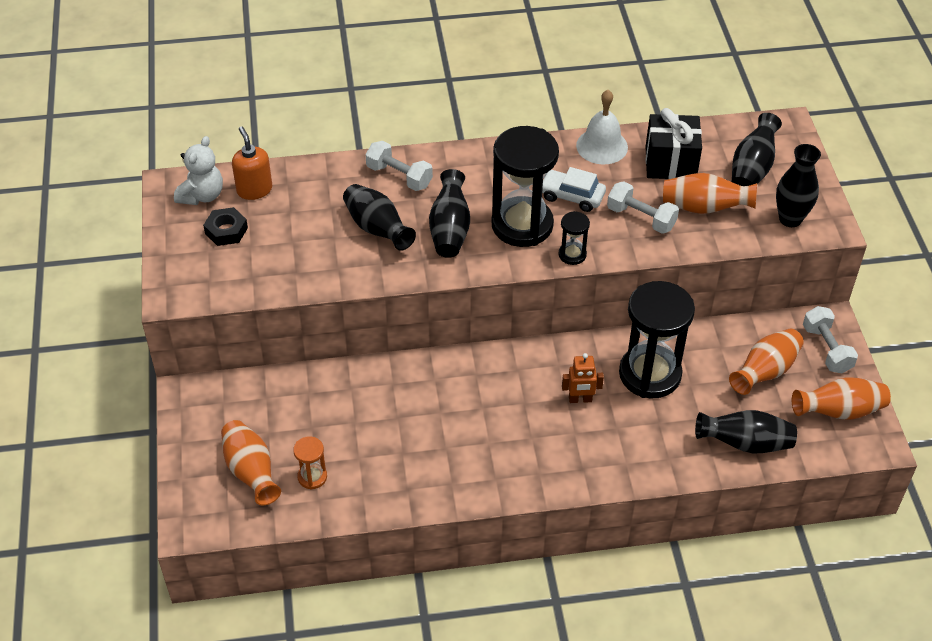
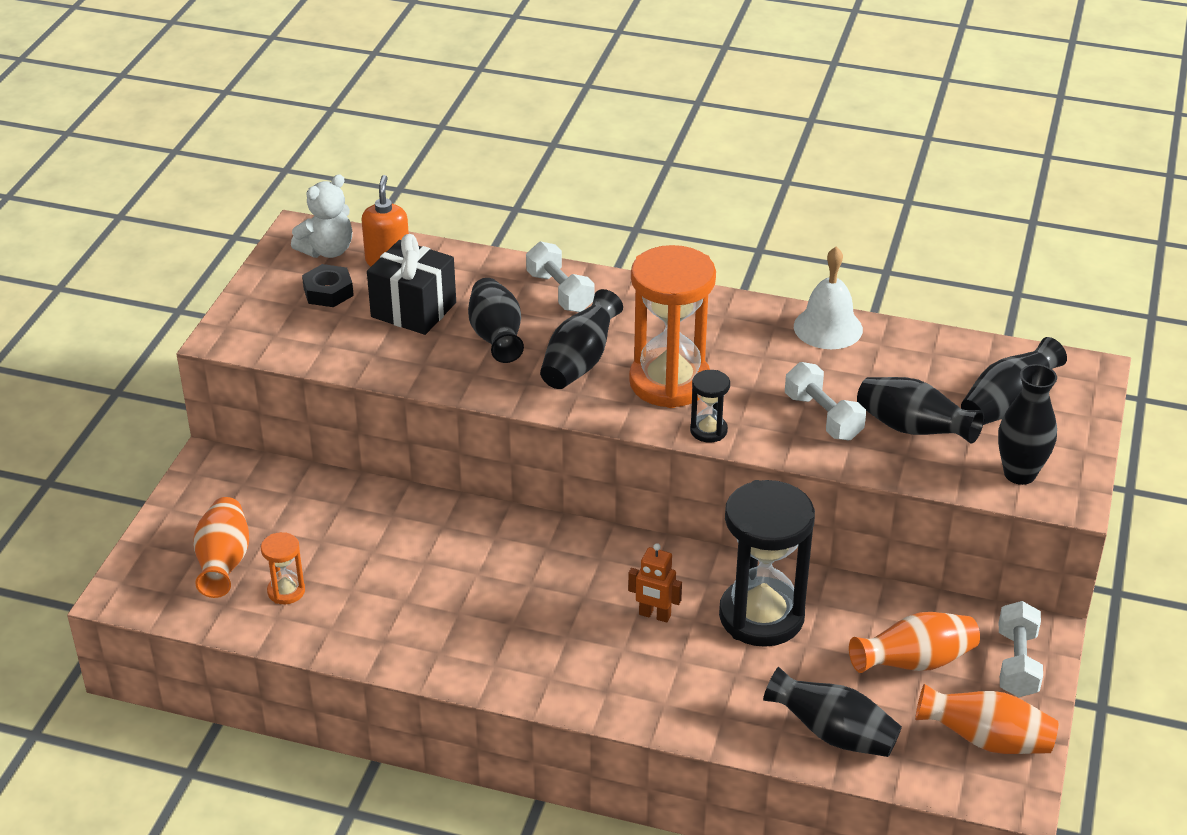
camera: 25 degrees right, 10 degrees down
(522, 225) = (669, 382): black hourglass -> orange hourglass
(572, 196) = (752, 370): white car -> none
(670, 163) = (903, 369): black gift -> black gift (413, 310)
(704, 208) = (913, 429): orange vase -> black vase

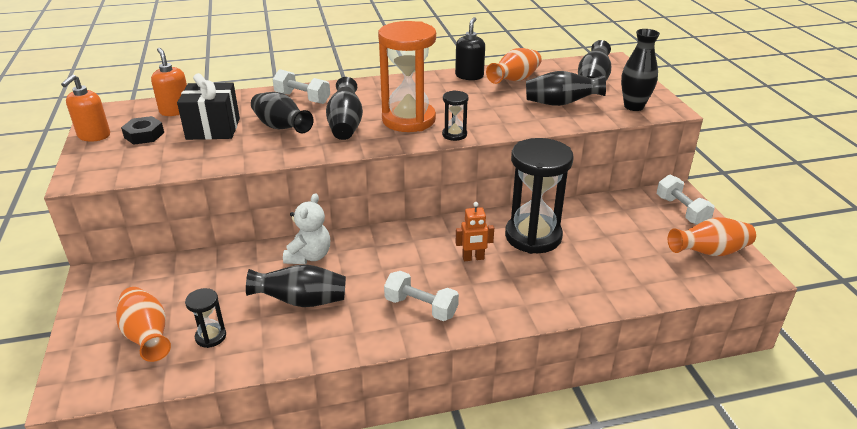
camera: 30 degrees left, 5 degrees down
(272, 273) = (94, 136): none -> orange soap dispenser
(286, 591) = (211, 336): orange hourglass -> black hourglass
(327, 250) = (128, 116): white teddy bear -> white teddy bear (309, 256)
(823, 417) = (509, 111): white dumbbell -> white dumbbell (421, 307)
(828, 328) = (469, 76): white bell -> black soap dispenser
(833, 734) = (633, 281): black vase -> black vase (301, 301)
(914, 662) = (634, 229): orange vase -> orange vase (514, 80)

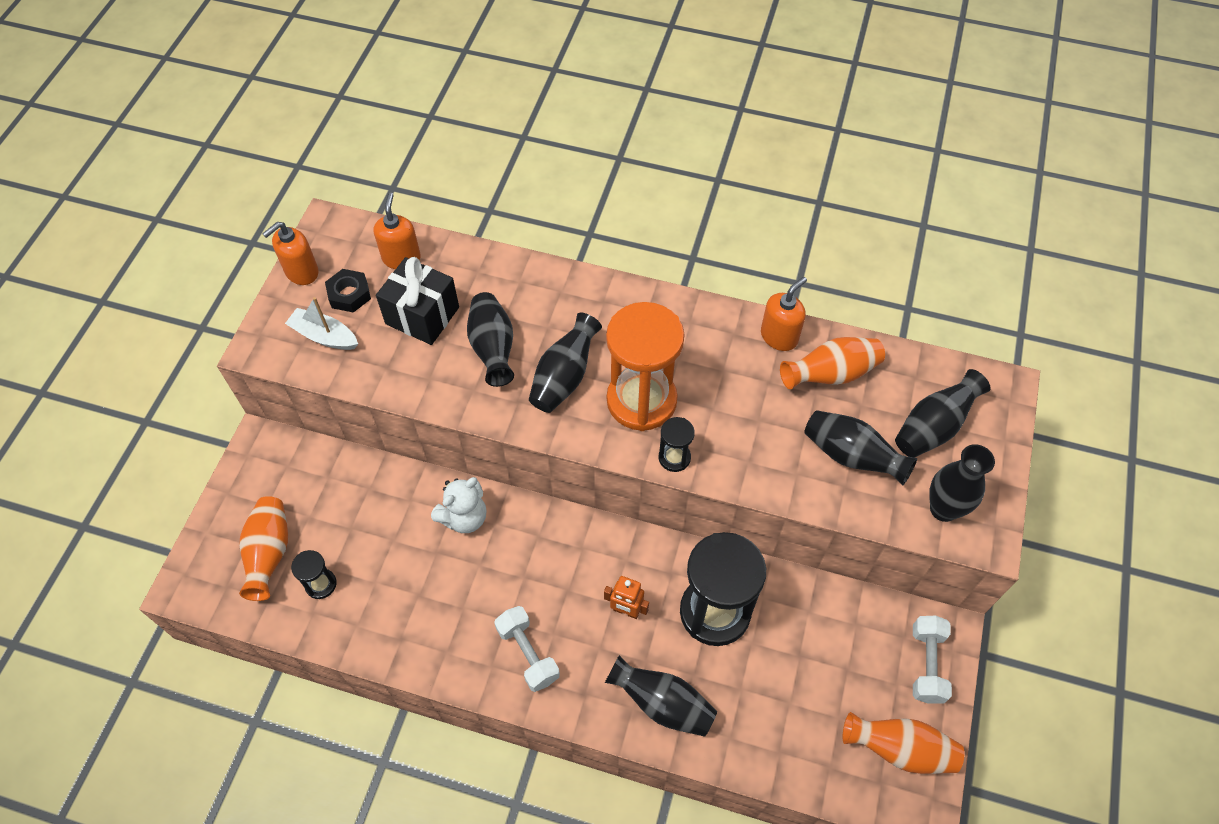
camera: 30 degrees right, 25 degrees up
(137, 158) = (324, 336): none -> white boat
(301, 301) = (422, 581): black vase -> black vase (662, 703)
(302, 98) = (549, 295): white dumbbell -> none
(469, 76) = (779, 336): black soap dispenser -> orange soap dispenser

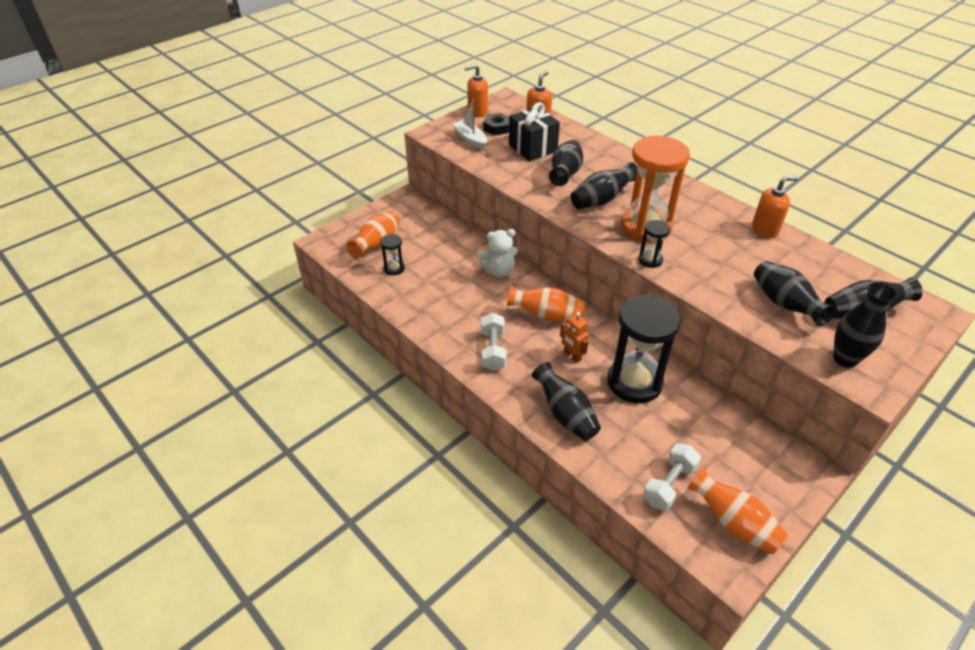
camera: 30 degrees right, 15 degrees down
(831, 374) = (793, 259): orange vase -> orange vase (546, 315)
(926, 664) = (785, 482): white dumbbell -> white dumbbell (668, 484)

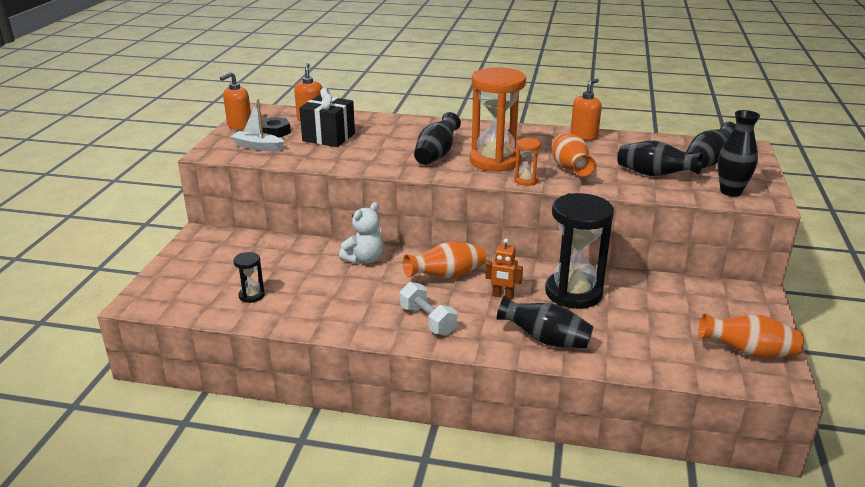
camera: 35 degrees left, 15 degrees down
(377, 244) = (208, 283): orange vase -> orange vase (570, 169)
(565, 174) = (382, 147): black vase -> none
(650, 260) = (526, 180): black hourglass -> orange hourglass
(668, 484) = (678, 350): white dumbbell -> none

